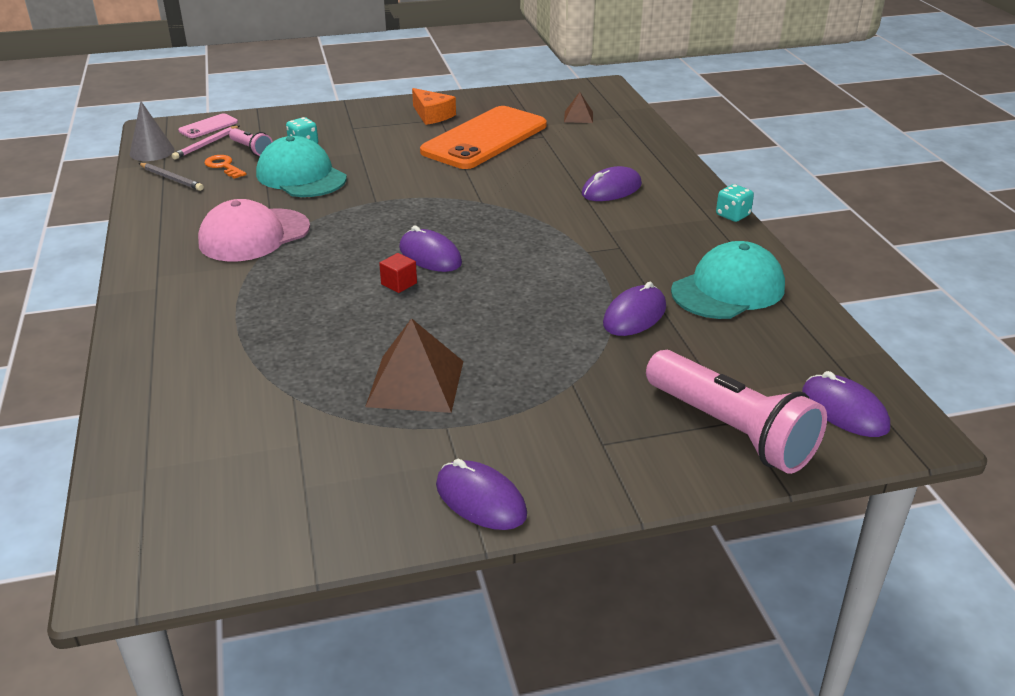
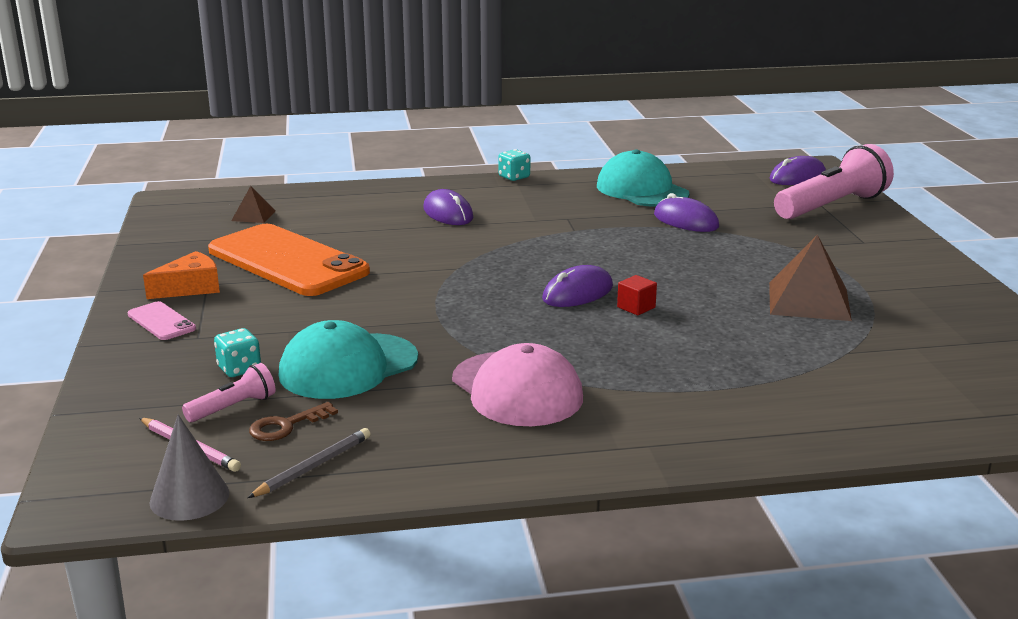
camera: 85 degrees left, 10 degrees down
(208, 126) = (110, 452): pink phone -> pink phone (161, 321)
(224, 166) = (287, 426): orange key -> brown key
(480, 499) = (948, 281): purple mouse -> none

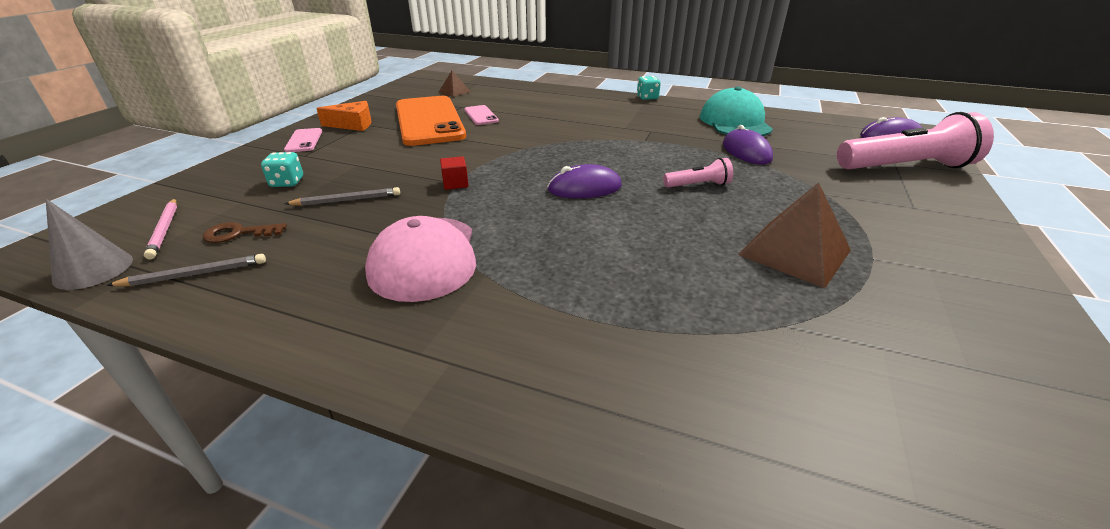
camera: 30 degrees right, 10 degrees up
(233, 407) = (237, 209): pink flashlight -> pink flashlight (698, 185)
(344, 240) = (481, 115): none -> pink phone
(348, 366) = (347, 200): turquoise cap -> grey pencil
(448, 213) = (570, 112): purple mouse -> none
(636, 307) = (617, 213): red cube -> red cube (455, 183)

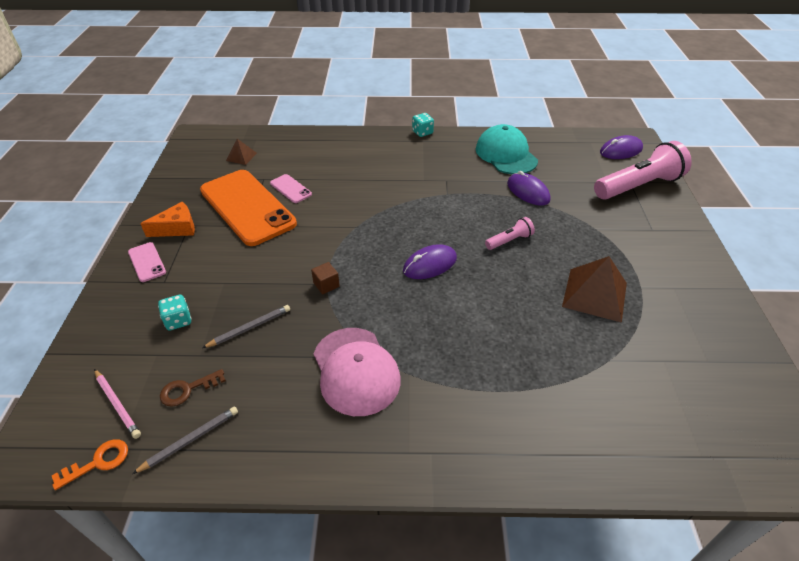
camera: 20 degrees left, 10 degrees up
(93, 269) = (98, 462): grey cone -> orange key
(455, 183) = (326, 285): red cube -> brown cube

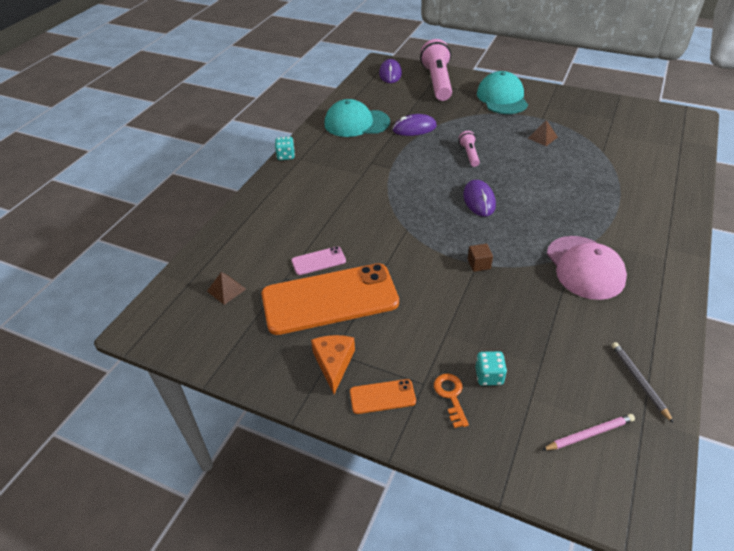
camera: 65 degrees left, 0 degrees up
(98, 462) = (655, 452): orange key -> orange key (451, 396)
(147, 262) = (382, 396): pink phone -> orange phone
(188, 389) = (581, 377): brown key -> none
(250, 328) = (516, 323): grey pencil -> none
(355, 371) = (585, 267): pink cap -> pink cap turned 75 degrees clockwise
(594, 294) = (542, 137): brown pyramid -> brown pyramid, size x0.52
(655, 243) = (502, 98): none -> turquoise cap

